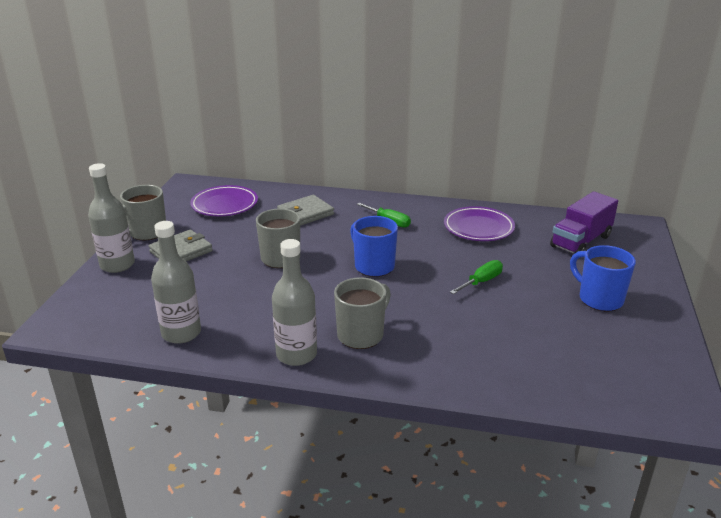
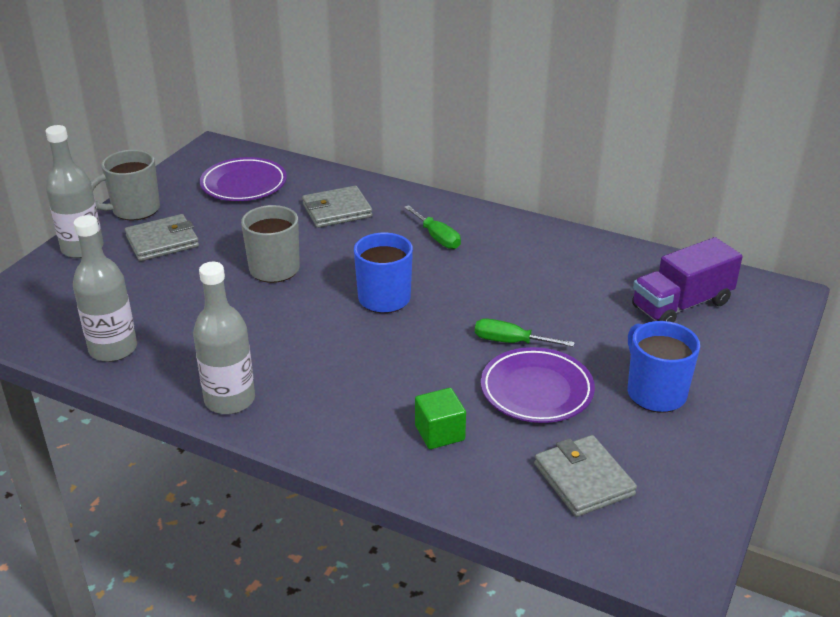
camera: 15 degrees right, 5 degrees up
(361, 335) = (319, 388): grey mug -> none
(468, 350) = (439, 433): none -> green cube
(478, 228) = (551, 264): purple plate -> purple plate (536, 390)
(481, 281) = (510, 342): green screwdriver -> green screwdriver turned 135 degrees counterclockwise
(588, 364) = (583, 479): none -> grey wallet

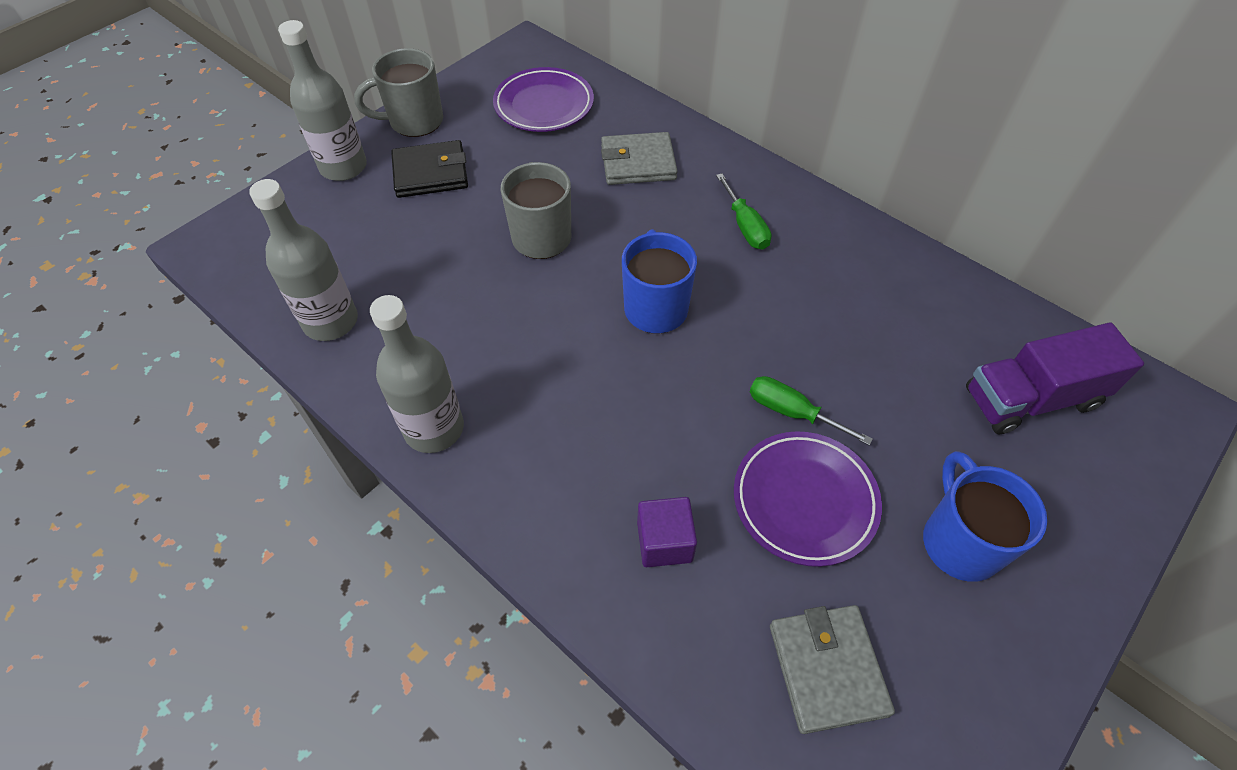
camera: 15 degrees right, 20 degrees up
(162, 241) = (430, 173): grey wallet -> black wallet
(439, 433) = (664, 542): green cube -> purple cube

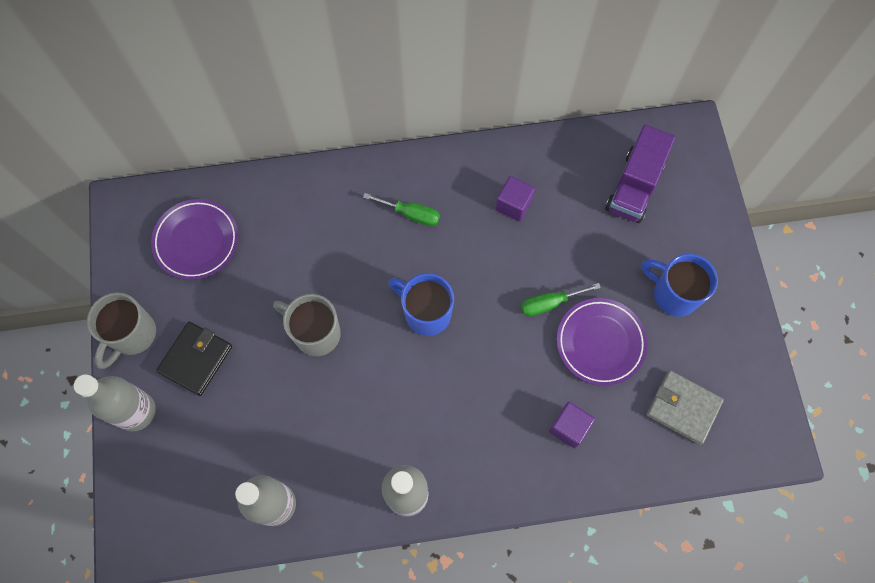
camera: 50 degrees left, 15 degrees up
(638, 163) = (305, 228): grey wallet -> none
(860, 301) = (513, 205): none -> purple cube

